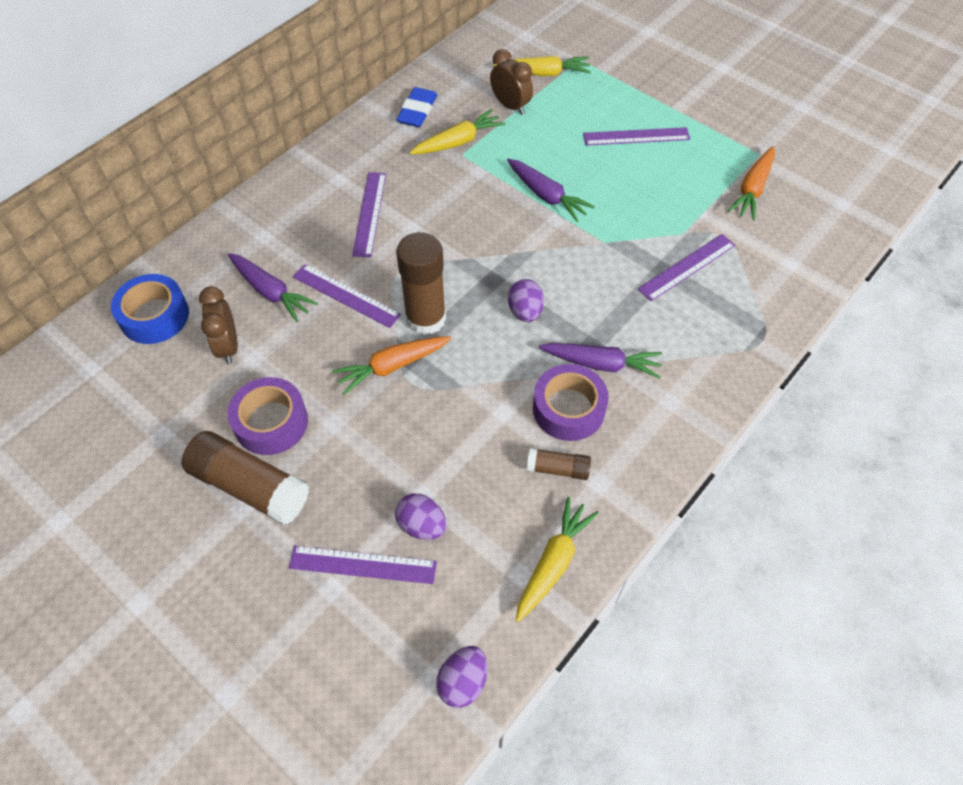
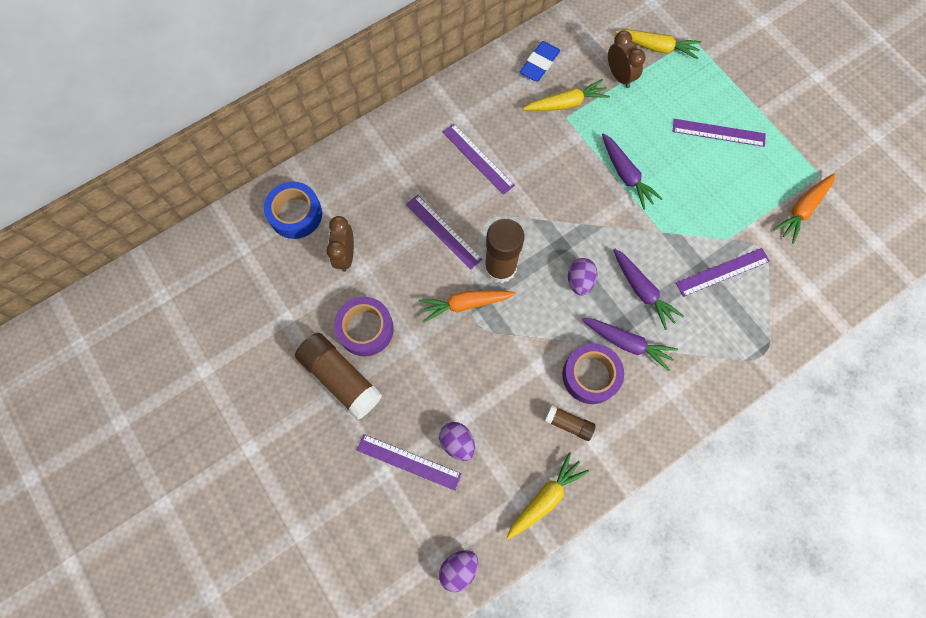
camera: 15 degrees right, 15 degrees up
(271, 292) = (386, 214): purple carrot -> purple carrot (642, 291)
(369, 213) = (478, 158): purple ruler -> purple ruler turned 60 degrees counterclockwise

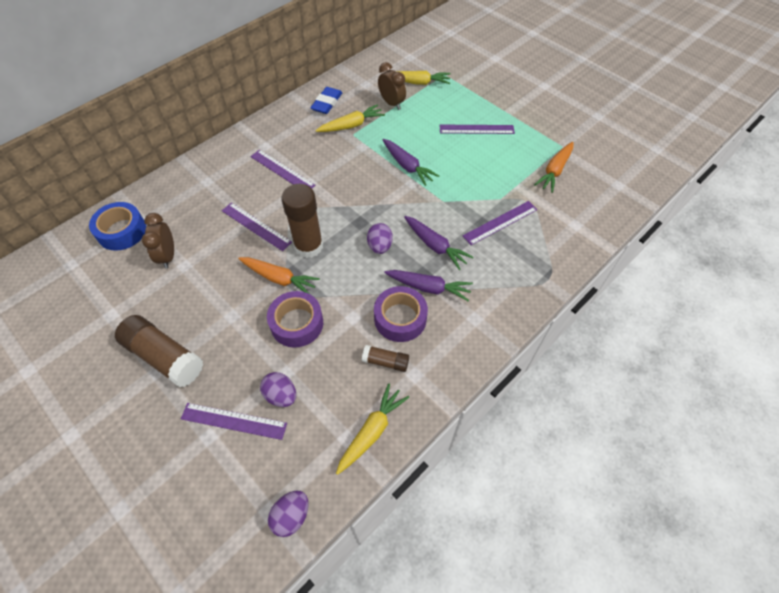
camera: 10 degrees left, 15 degrees down
(365, 329) = (187, 312): purple tape -> purple tape (297, 323)
(465, 304) = (279, 278): orange carrot -> orange carrot turned 135 degrees counterclockwise

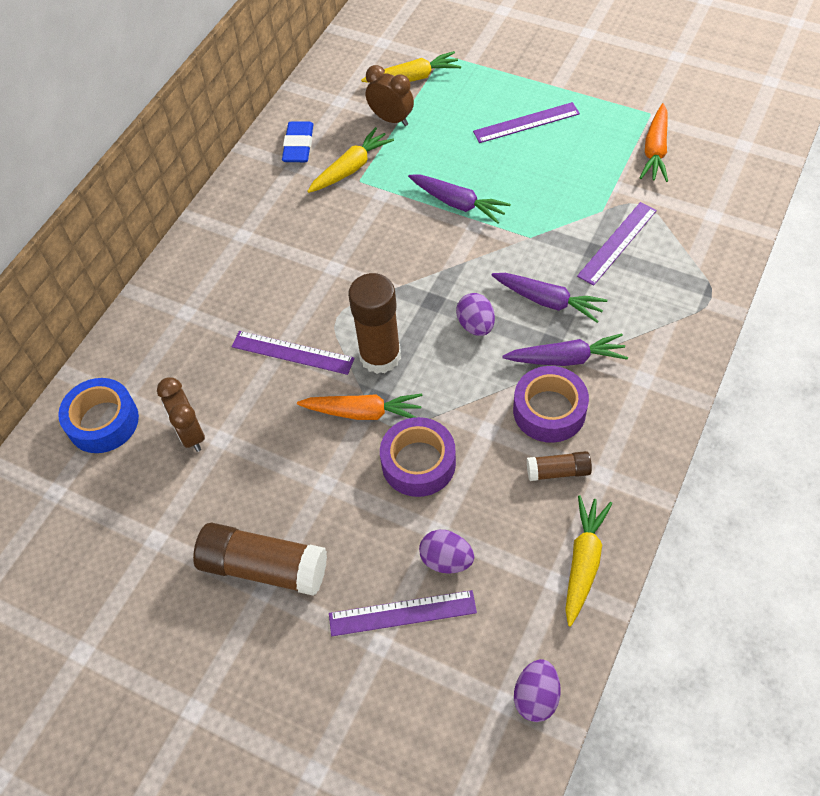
camera: 15 degrees left, 0 degrees up
(282, 170) = (287, 263): purple ruler -> none

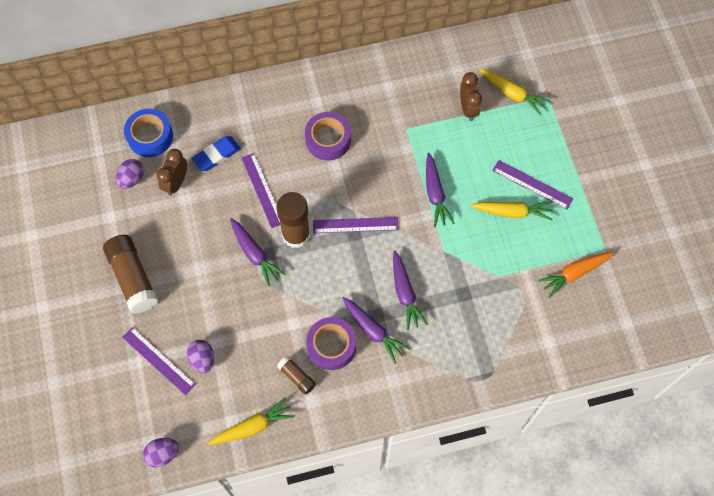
camera: 45 degrees right, 10 degrees up
(298, 146) = (403, 76): blue eraser -> blue eraser (216, 155)
(351, 168) = (411, 117): yellow carrot -> yellow carrot (512, 212)
(363, 412) = (255, 254): orange carrot -> purple carrot
(418, 463) = (246, 304): purple tape -> purple tape (328, 140)
(476, 325) = (356, 268): purple egg -> purple egg (132, 179)
(617, 243) = (480, 301): purple ruler -> purple ruler (355, 225)

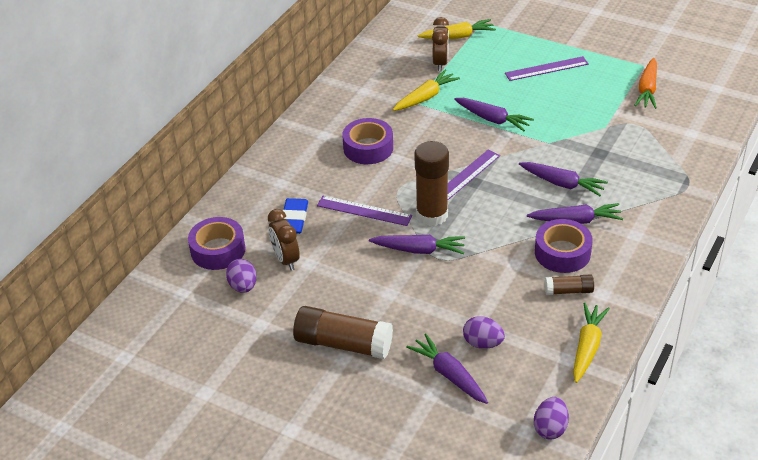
camera: 45 degrees left, 25 degrees down
(150, 136) = (218, 250): blue tape -> purple tape
(158, 360) = (449, 375): purple ruler -> purple carrot
(468, 108) = (440, 63): brown clock -> brown clock turned 60 degrees clockwise
(512, 212) = (558, 90): yellow carrot -> yellow carrot (425, 97)

